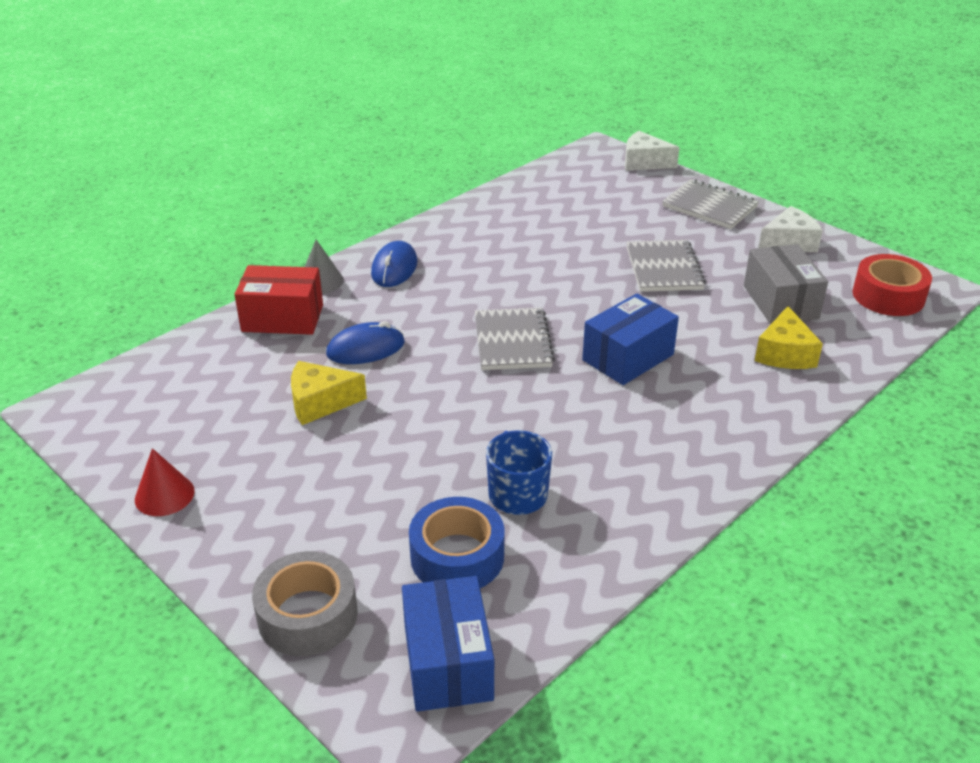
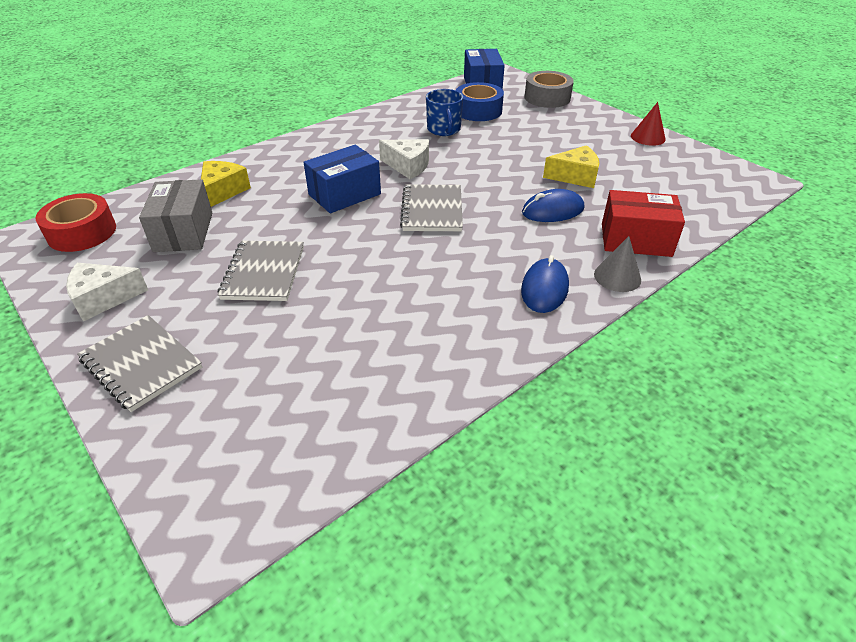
camera: 175 degrees left, 5 degrees up
(644, 162) = (157, 483): white cheese -> white cheese (408, 166)

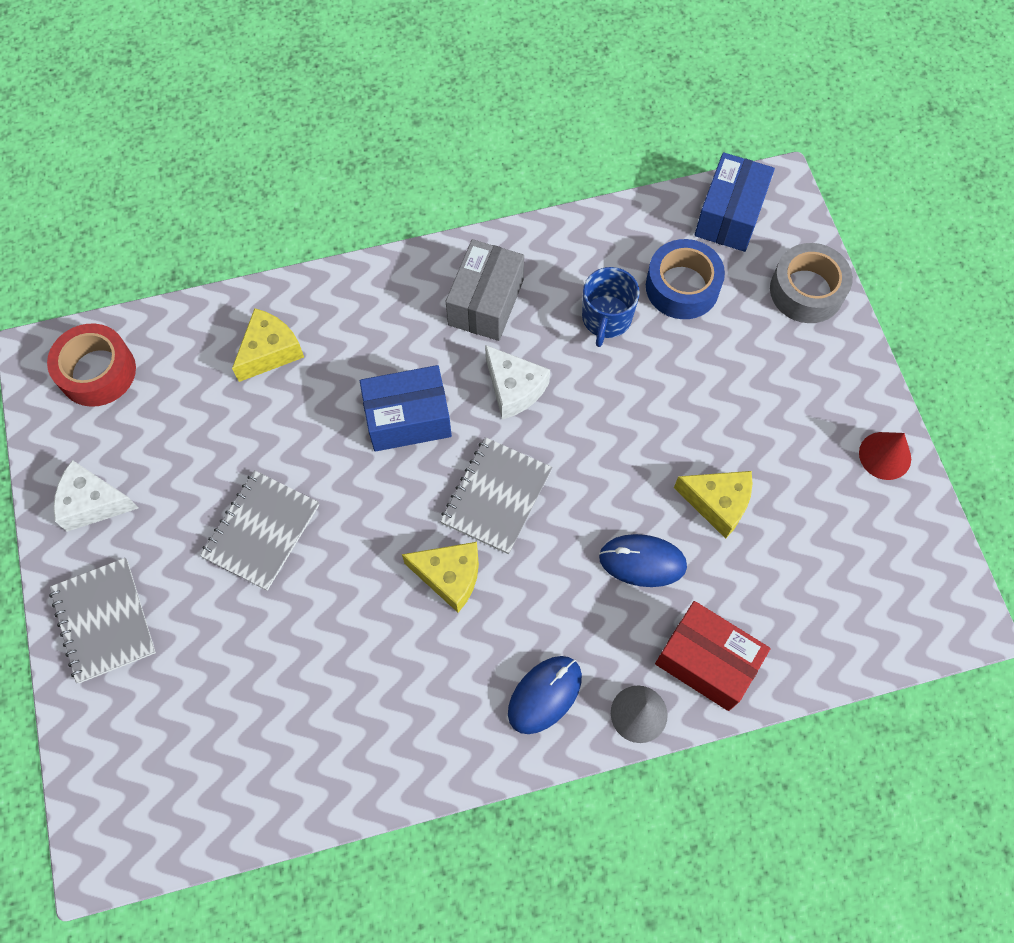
camera: 25 degrees right, 25 degrees up
(183, 232) = (202, 417): grey box -> grey box (486, 302)
(427, 253) = (449, 576): none -> yellow cheese

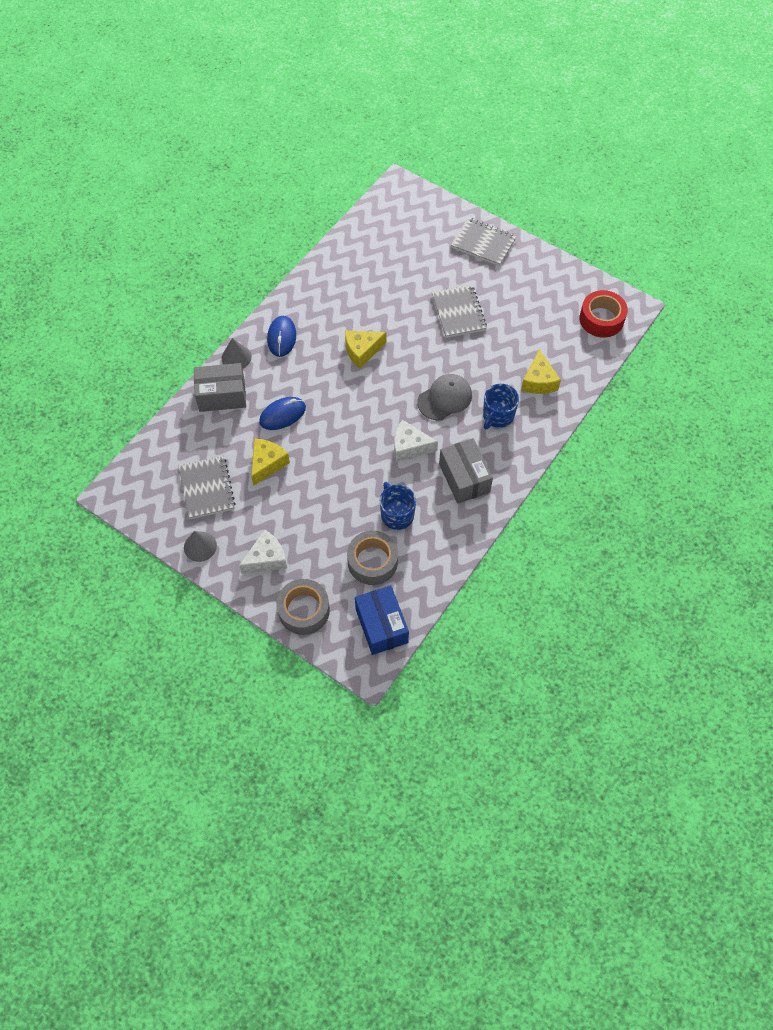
camera: 140 degrees right, 5 degrees down
(93, 503) = (538, 275): white cheese -> white cheese (266, 558)
(367, 346) = (497, 416): none -> blue mug
(408, 419) = (445, 398): blue box -> grey cap
(496, 496) = (372, 395): grey notebook -> grey notebook (207, 488)
(682, 287) = (372, 561): blue tape -> grey tape
(706, 661) = (222, 395): red box -> grey box
(717, 503) = (267, 464): yellow cheese -> yellow cheese turned 135 degrees clockwise
(885, 455) = (200, 546): red cone -> grey cone

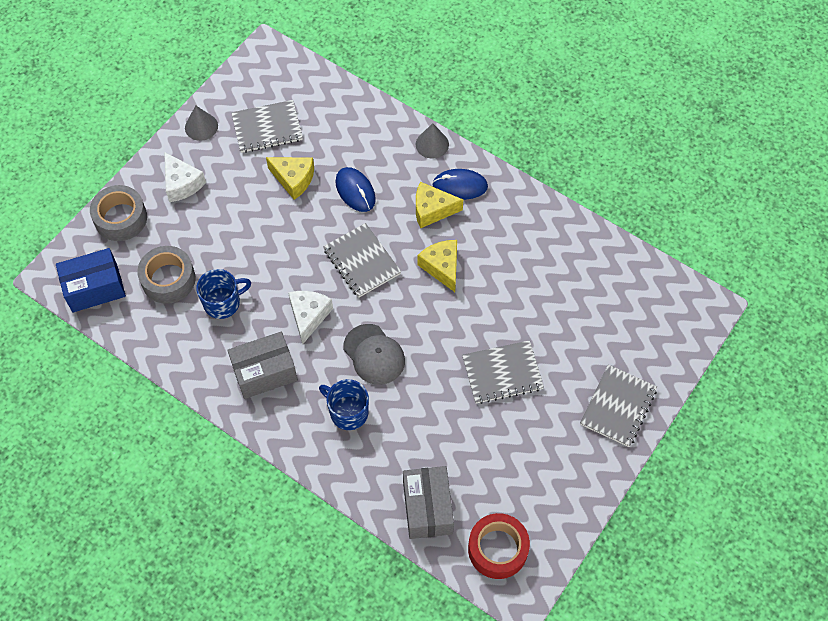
camera: 90 degrees right, 0 degrees up
(222, 395) = (381, 134): grey box -> grey box (427, 508)
(356, 408) = (361, 261): none -> grey notebook
(538, 381) = (398, 462): yellow cheese -> yellow cheese (432, 210)

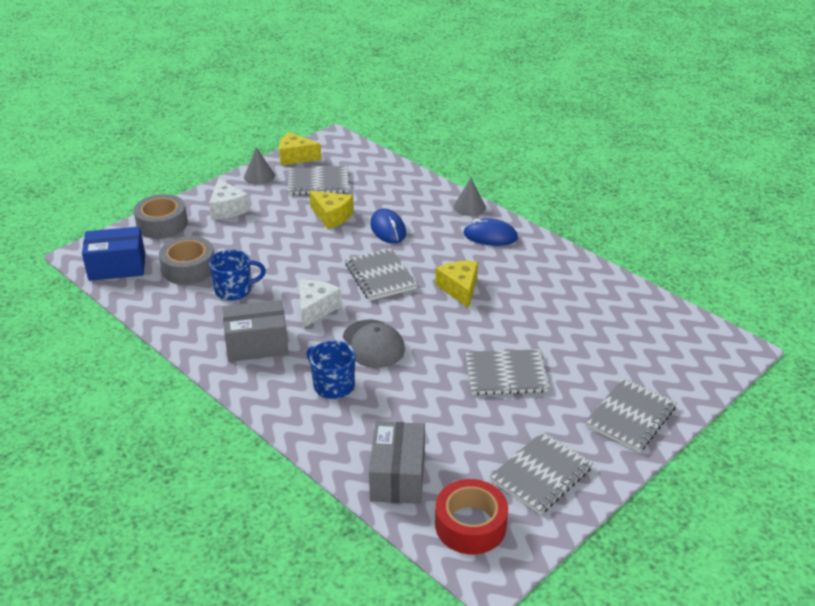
camera: 10 degrees right, 25 degrees down
(432, 210) = (459, 249): yellow cheese -> yellow cheese (295, 157)
(549, 485) = (541, 474): none -> grey notebook

